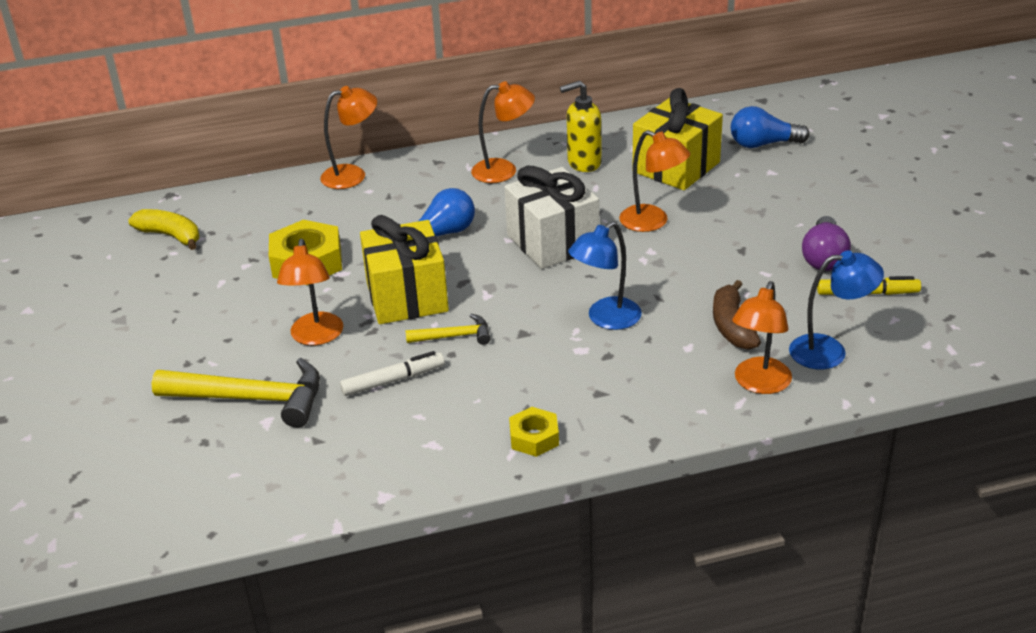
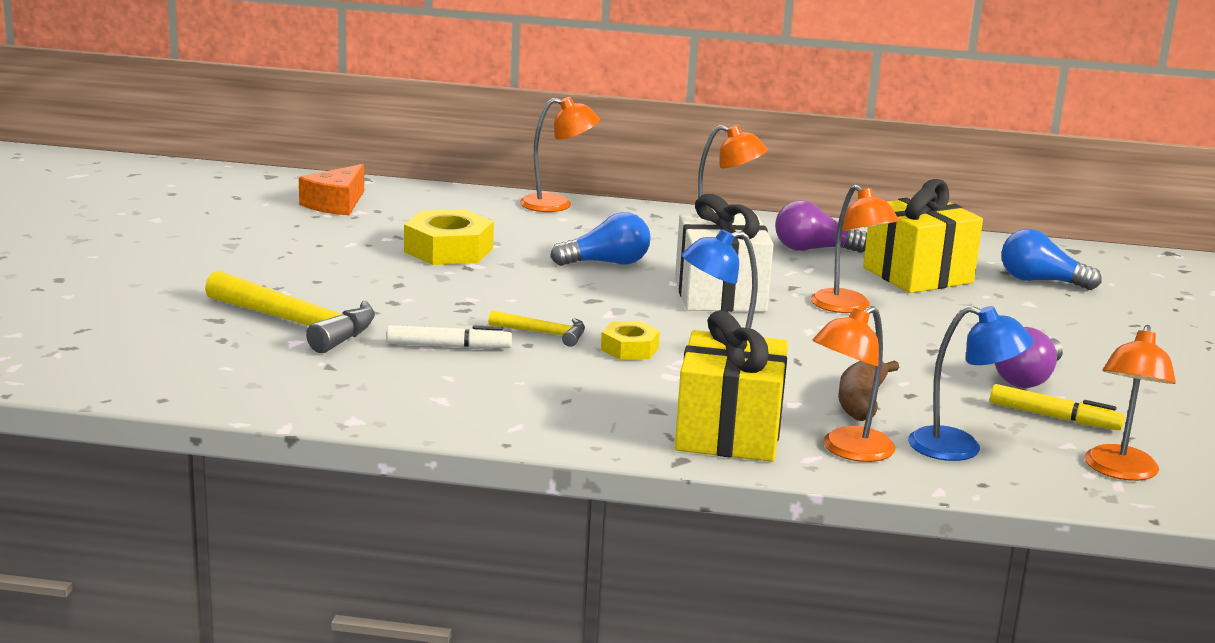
camera: 20 degrees right, 15 degrees down
(170, 236) = (336, 204): yellow banana -> orange cheese
(316, 337) = (403, 300): orange lamp -> orange lamp (1120, 471)
(407, 297) = (524, 296): yellow gift -> yellow gift (728, 434)
(534, 437) = (552, 422): yellow nut -> yellow nut (629, 349)
(583, 163) = (814, 250): yellow soap dispenser -> purple light bulb

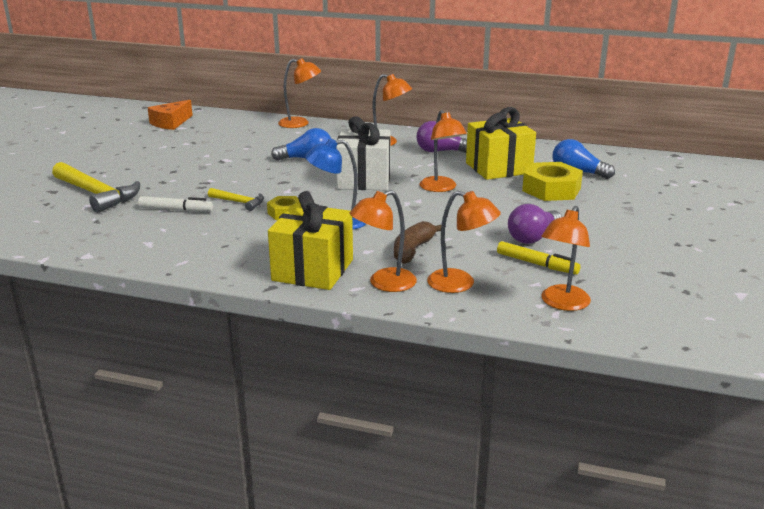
camera: 10 degrees right, 5 degrees up
(448, 250) = (217, 150): yellow nut -> yellow nut (551, 189)
(960, 448) = (460, 284): blue lamp -> orange lamp

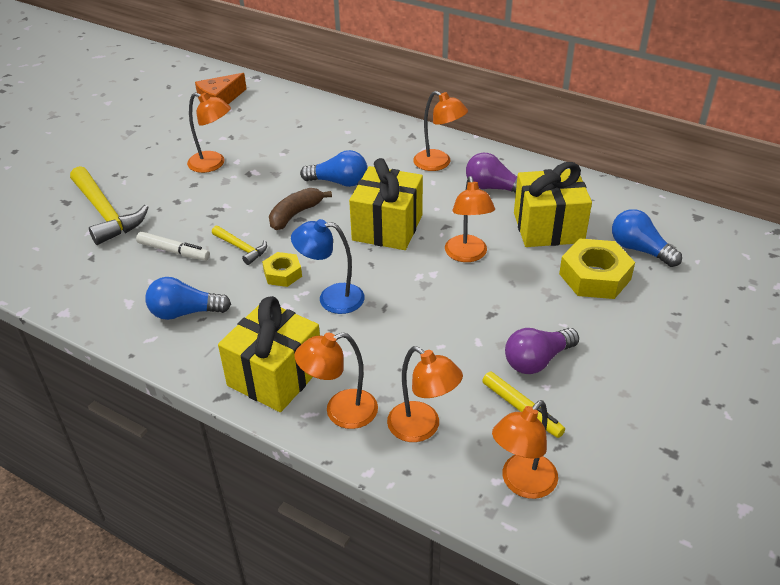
camera: 15 degrees right, 15 degrees up
(207, 243) = (185, 312): none -> blue light bulb
(300, 123) = (355, 117): orange lamp -> orange lamp (213, 164)
(364, 180) = (387, 227): white gift -> yellow gift
(413, 250) = (393, 360): brown banana -> brown banana (295, 214)

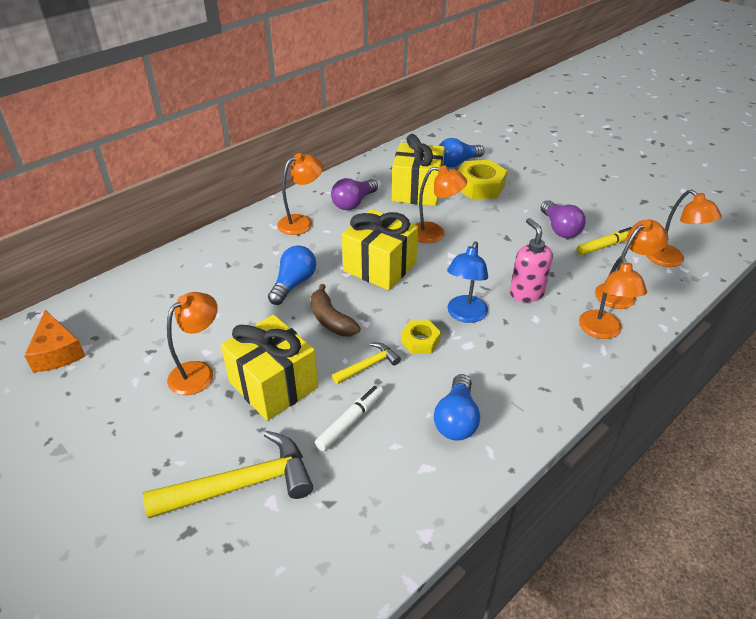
camera: 75 degrees left, 0 degrees up
(275, 376) = (557, 364): yellow gift -> yellow gift (273, 385)
(387, 341) = (526, 293): none -> pink soap dispenser

